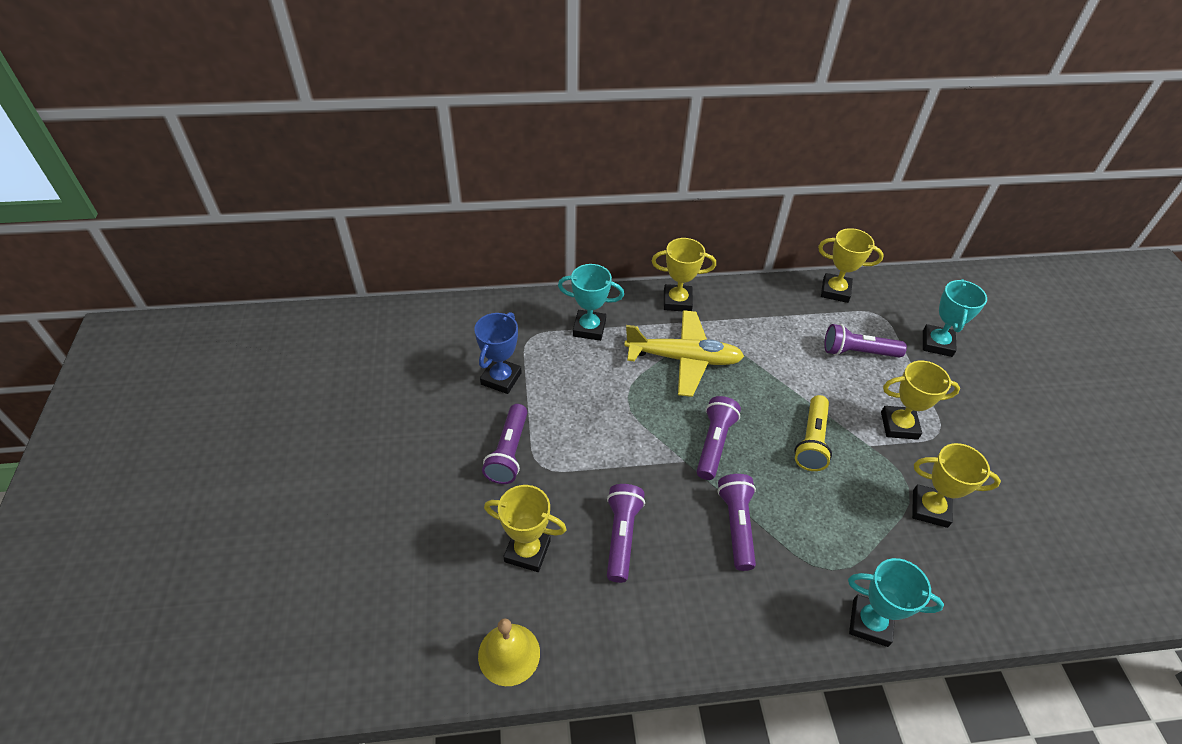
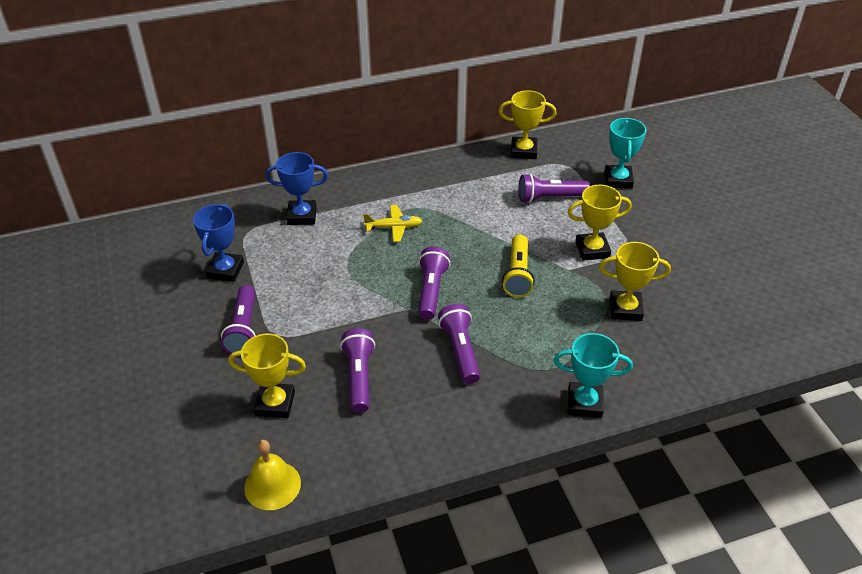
camera: 10 degrees left, 5 degrees down
(589, 328) = (302, 216): turquoise trophy -> blue trophy
(677, 301) = (381, 181): yellow trophy -> none
(684, 359) = (394, 227): yellow plane -> yellow plane, size x0.53

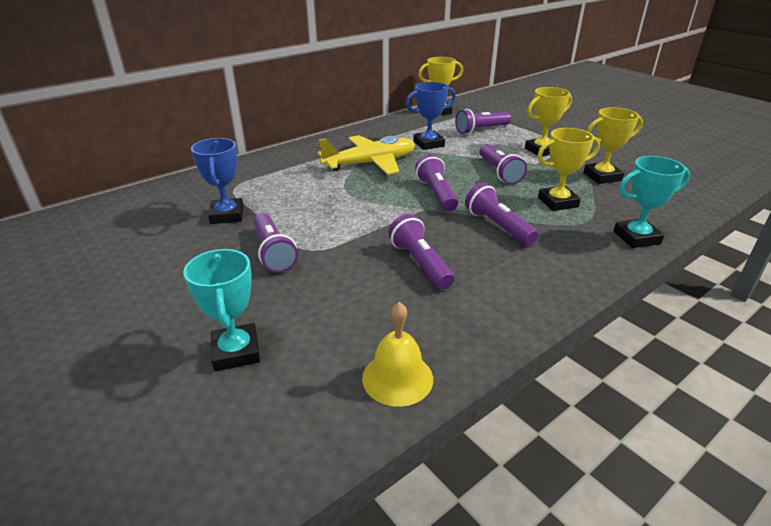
camera: 20 degrees left, 10 degrees down
(275, 403) = (348, 303): yellow trophy -> yellow trophy (557, 202)
(302, 216) = (281, 169): blue trophy -> blue trophy (428, 144)
(394, 227) = (371, 163): yellow plane -> yellow plane, size x1.88
(517, 274) = (499, 172): yellow flashlight -> purple flashlight
(618, 180) = (521, 115): turquoise trophy -> turquoise trophy (236, 352)

